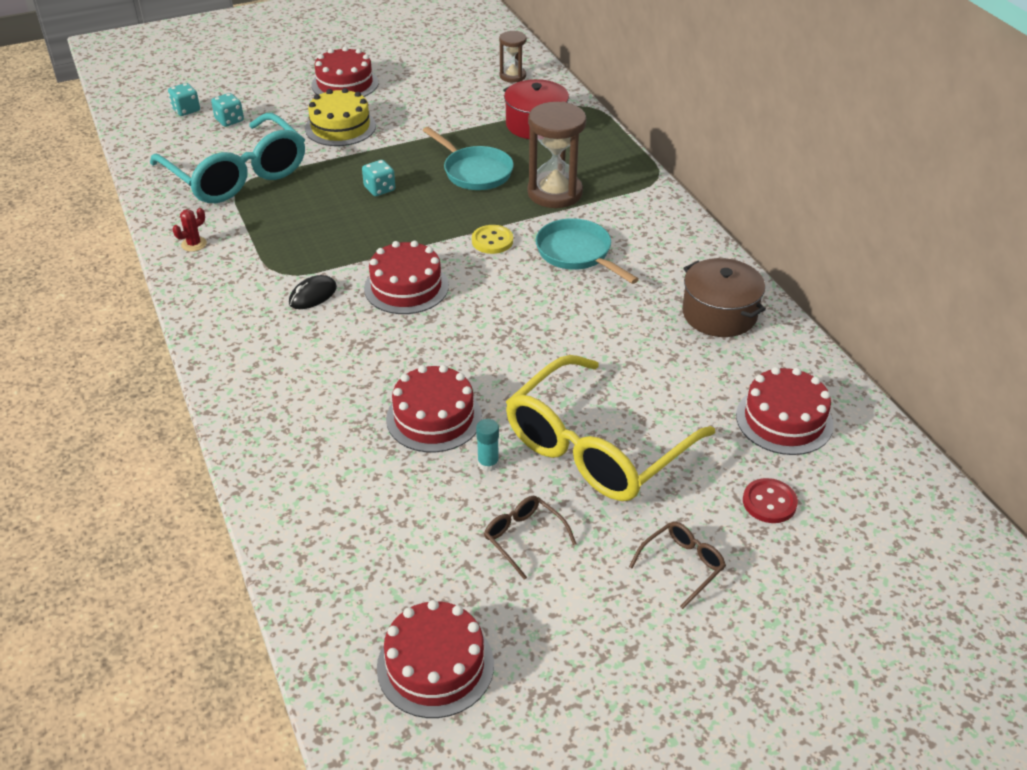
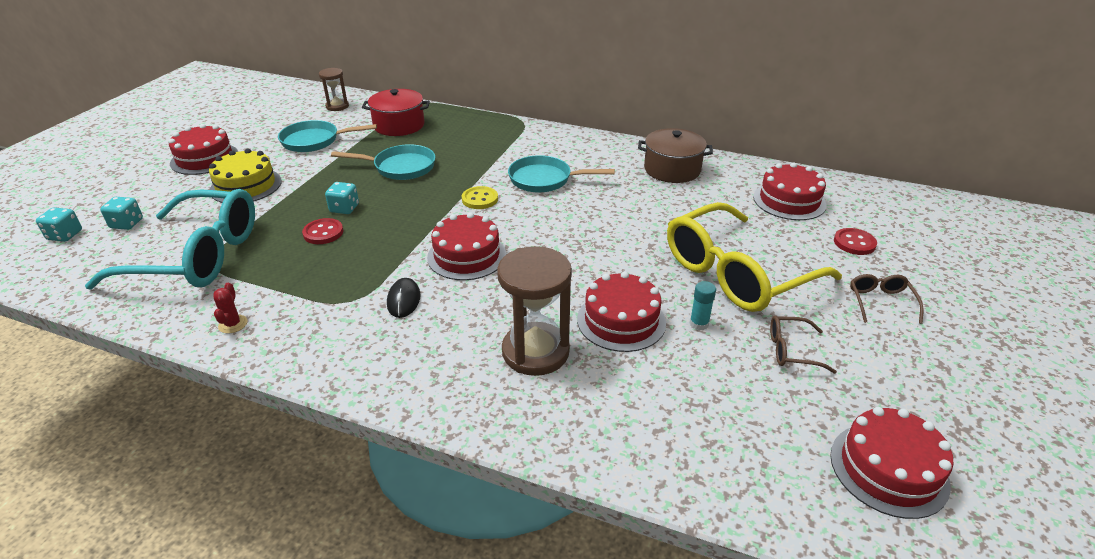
camera: 45 degrees left, 5 degrees down
(337, 203) = (323, 233): none -> red button
(445, 107) = (315, 141): none -> turquoise pan
(555, 193) = (475, 155): brown hourglass -> brown hourglass (535, 352)
(596, 448) = (736, 273): yellow glasses -> yellow glasses turned 60 degrees clockwise

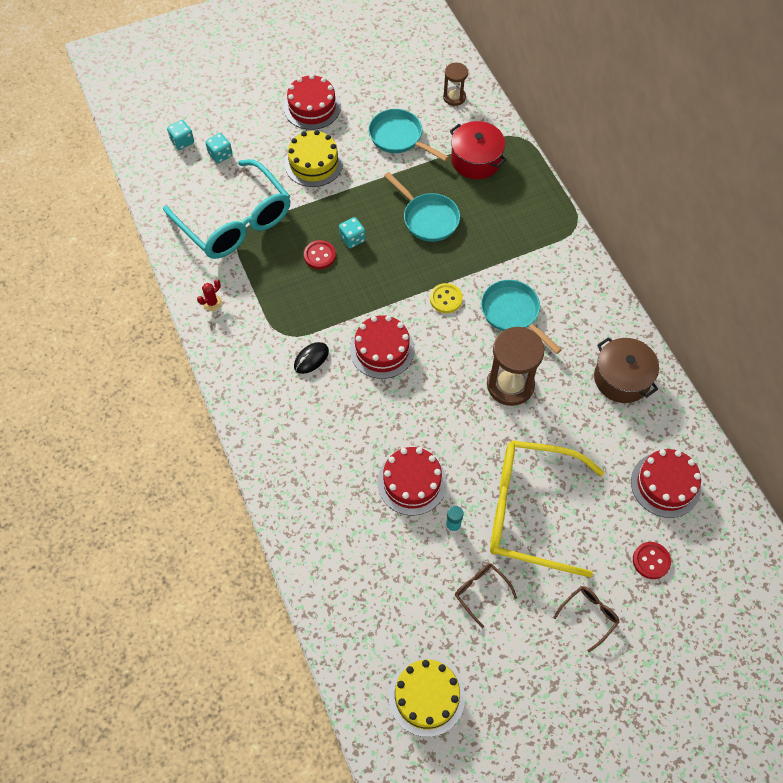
camera: 45 degrees right, 25 degrees up
(535, 352) = (340, 461): brown hourglass -> brown hourglass (510, 385)
(888, 469) = (426, 696): red cake -> yellow cake

